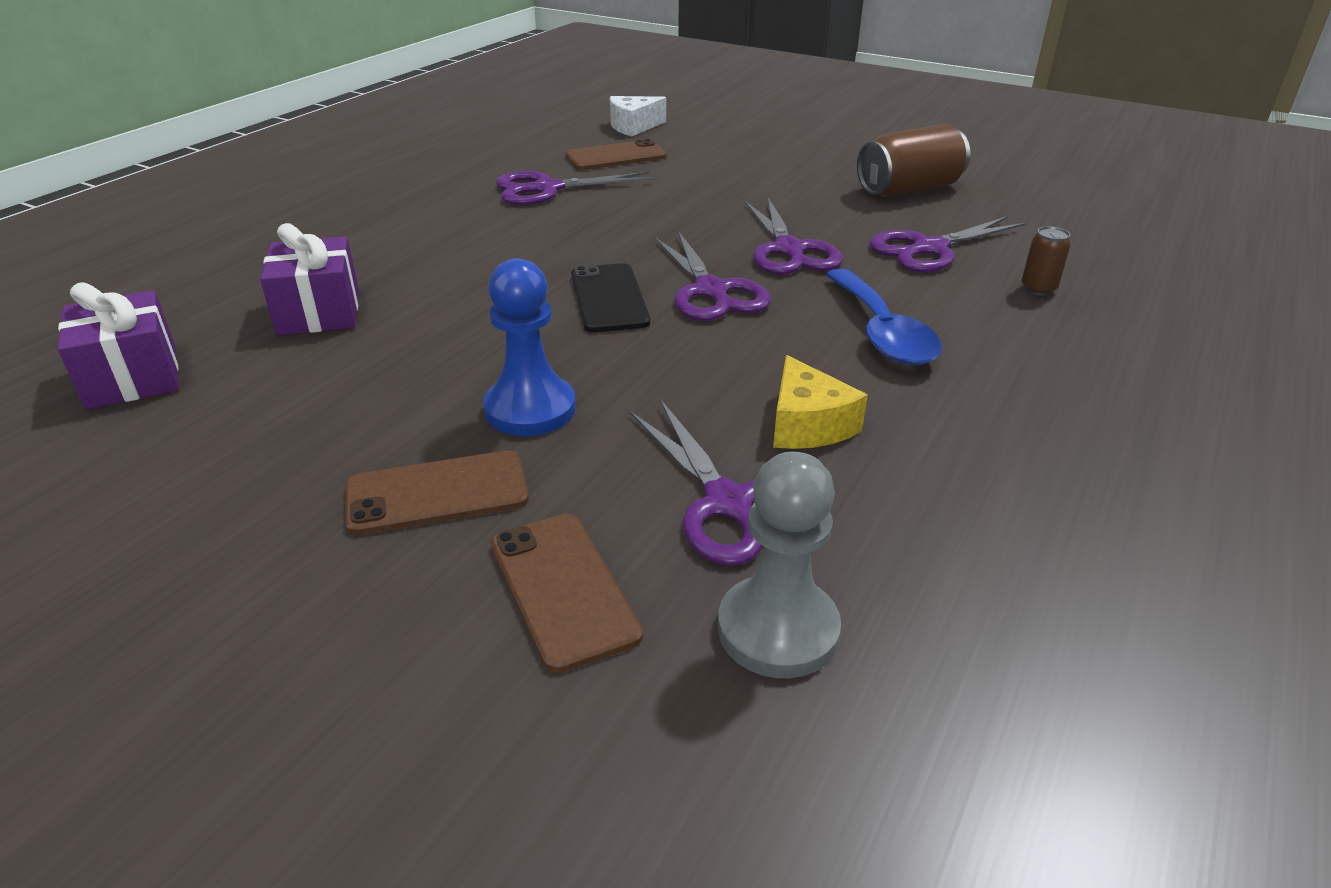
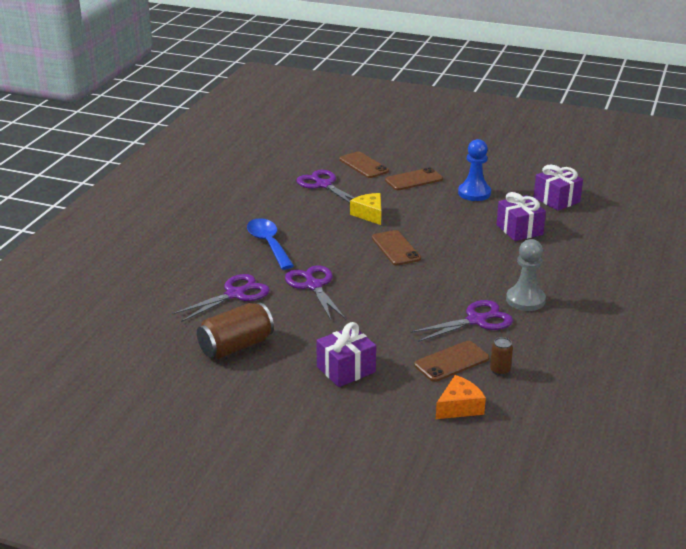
camera: 170 degrees right, 5 degrees down
(530, 409) = (401, 203): blue pawn -> blue pawn (474, 193)
(609, 298) = (396, 248): black phone -> brown phone
(633, 126) = (459, 407): white cheese -> orange cheese
(711, 291) = (349, 256): purple scissors -> none
(756, 160) = (346, 369): none -> purple gift
(778, 630) = (305, 163): grey pawn -> grey pawn (525, 300)
(807, 424) = (300, 207): yellow cheese -> yellow cheese (369, 214)
(1038, 289) = (186, 273): brown can -> brown can (500, 370)

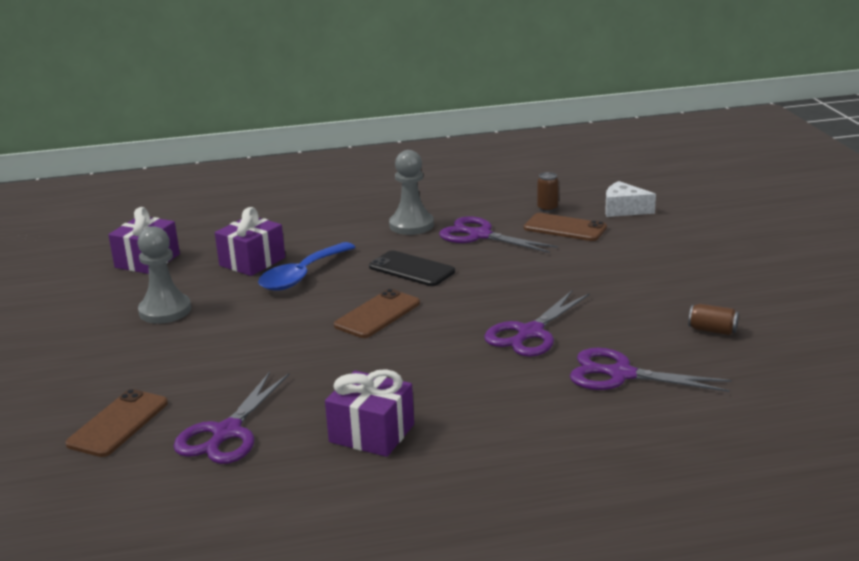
camera: 120 degrees left, 5 degrees down
(236, 346) = (712, 330): brown can -> brown can, size x0.49
(268, 244) = (468, 404): blue spoon -> blue spoon (302, 275)
(346, 369) = (652, 265): purple gift -> purple gift (372, 433)
(369, 214) = (299, 360): yellow cheese -> none
(414, 180) = (149, 364): brown phone -> none
(447, 277) = (411, 269): none -> black phone
(459, 407) = (624, 209): orange cheese -> white cheese
(474, 193) = (165, 311): blue pawn -> grey pawn

